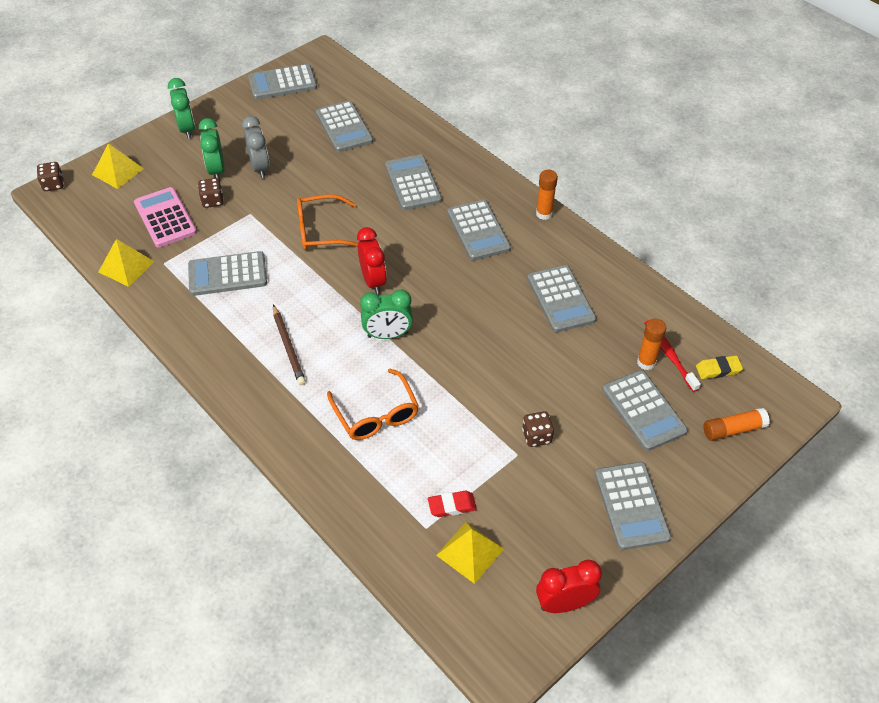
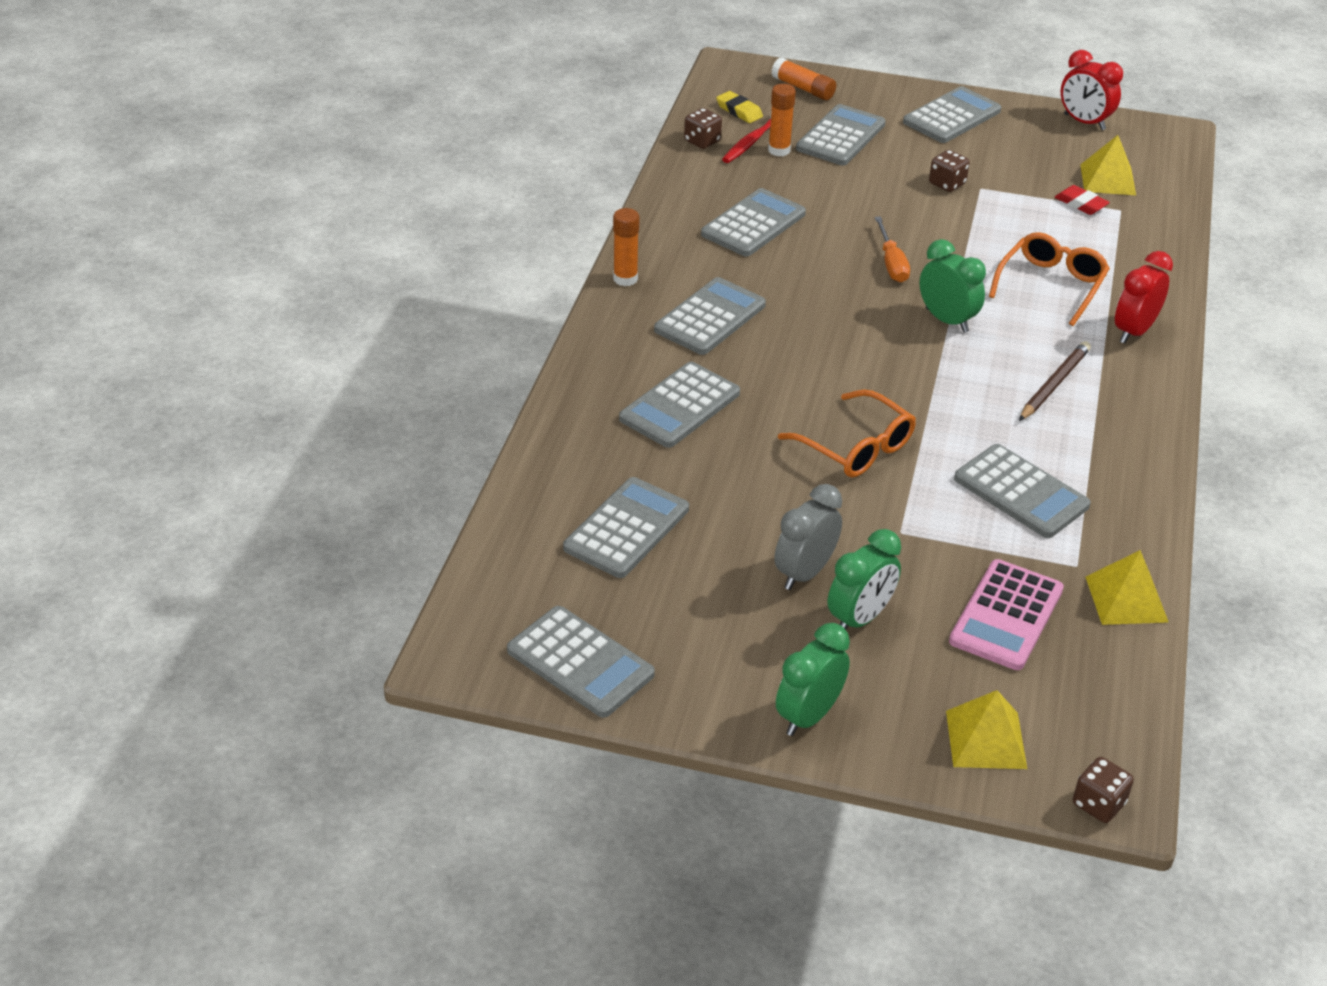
camera: 125 degrees left, 10 degrees down
(212, 201) = (921, 585): brown dice -> brown dice (702, 141)
(373, 281) = (885, 365): red clock -> red clock (1133, 331)
(466, 344) = (891, 263): none -> orange screwdriver

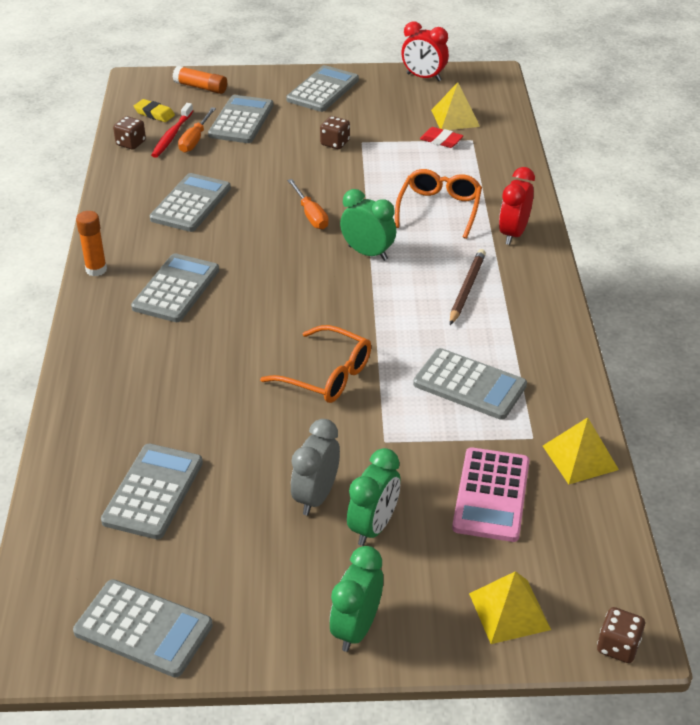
camera: 15 degrees left, 0 degrees up
(680, 406) = (170, 371): grey calculator -> none
(779, 150) = (195, 140): orange glue stick -> orange screwdriver

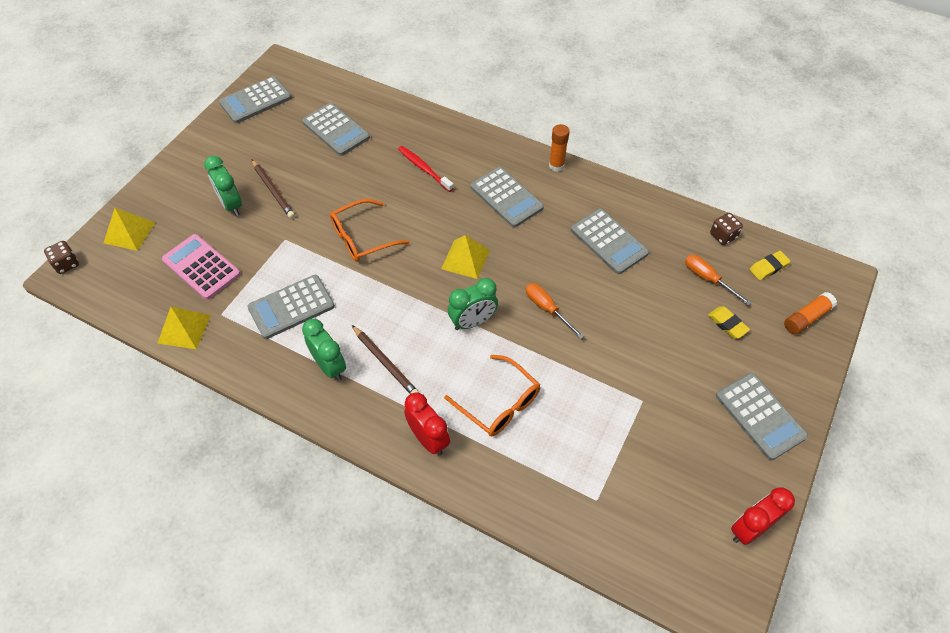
camera: 120 degrees right, 15 degrees up
(172, 135) = (723, 266): red toothbrush -> red toothbrush (424, 169)
(241, 120) = (727, 324): grey calculator -> yellow eraser
(310, 215) = (547, 309): orange screwdriver -> orange screwdriver turned 45 degrees clockwise
(316, 496) = (273, 191): grey clock -> brown pencil
(335, 143) = (650, 378): brown dice -> none
(356, 628) = (181, 170): green clock -> green clock (330, 366)
(441, 140) = (609, 470): red eraser -> none
(455, 118) = (646, 509): yellow pyramid -> yellow pyramid (465, 259)

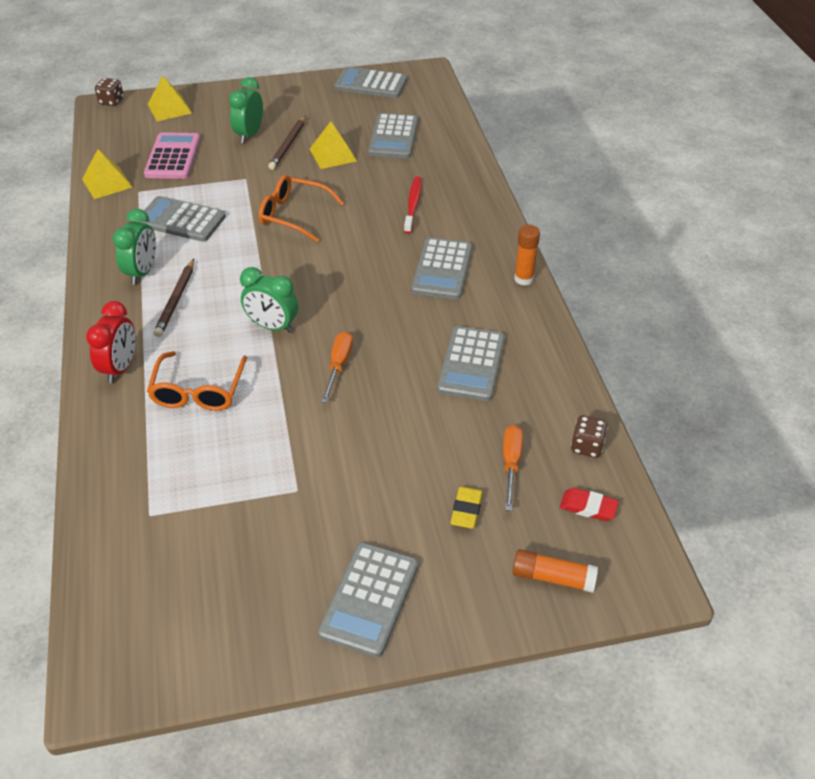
camera: 50 degrees right, 10 degrees down
(465, 259) = (339, 284): yellow pyramid -> yellow pyramid (333, 154)
(749, 528) = (214, 659): red clock -> none
(768, 267) = (588, 507): yellow eraser -> red eraser

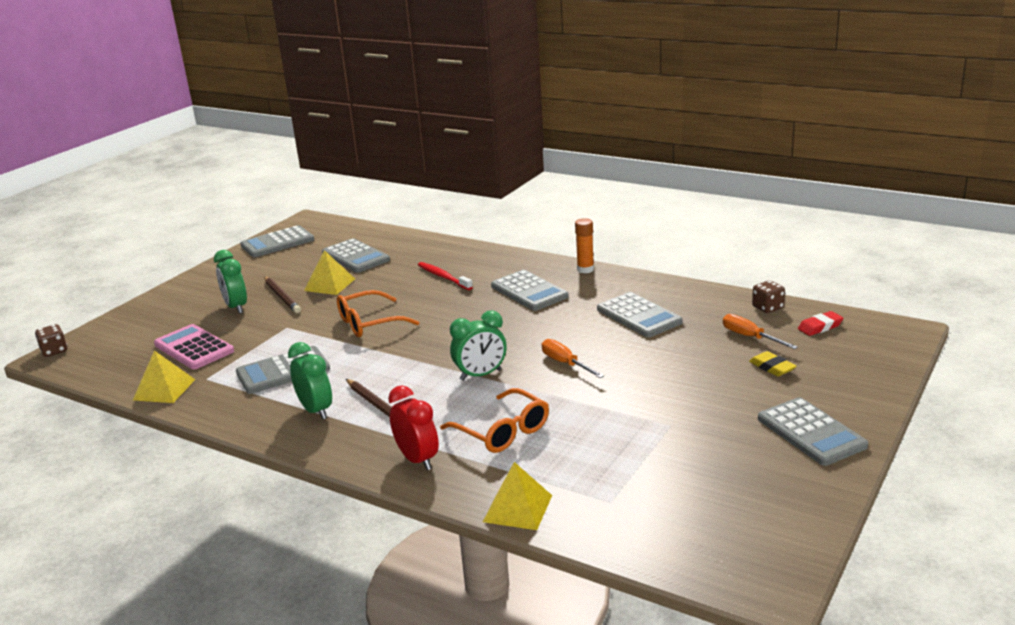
camera: 45 degrees left, 20 degrees down
(169, 108) = (125, 328): yellow pyramid -> yellow pyramid (518, 508)
(553, 577) = (865, 360): orange glue stick -> none

